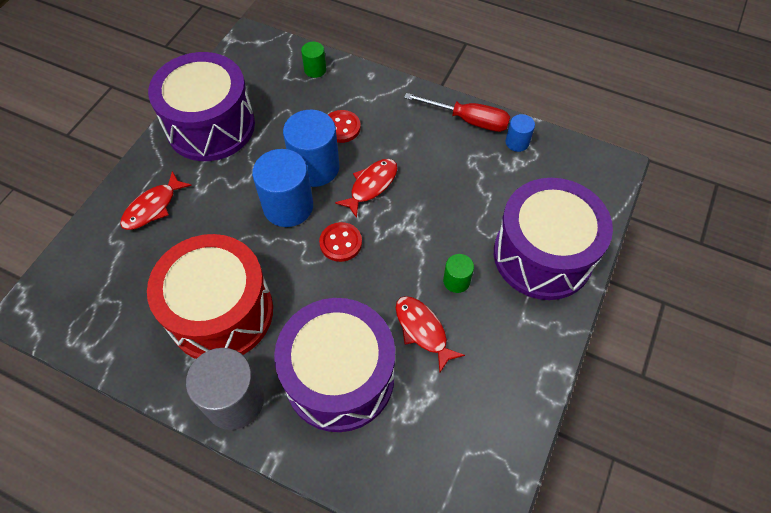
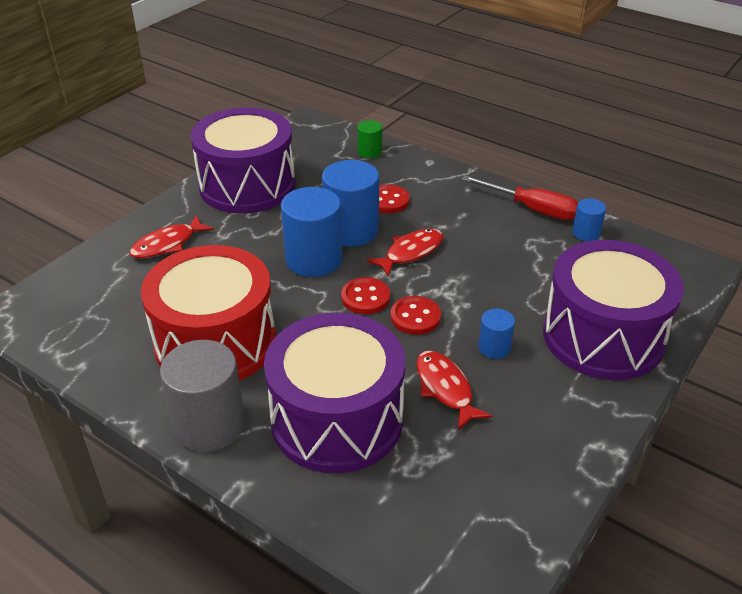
camera: 10 degrees right, 20 degrees down
(386, 258) = (415, 317): none -> red button
(456, 281) = (494, 348): green cylinder -> blue cylinder

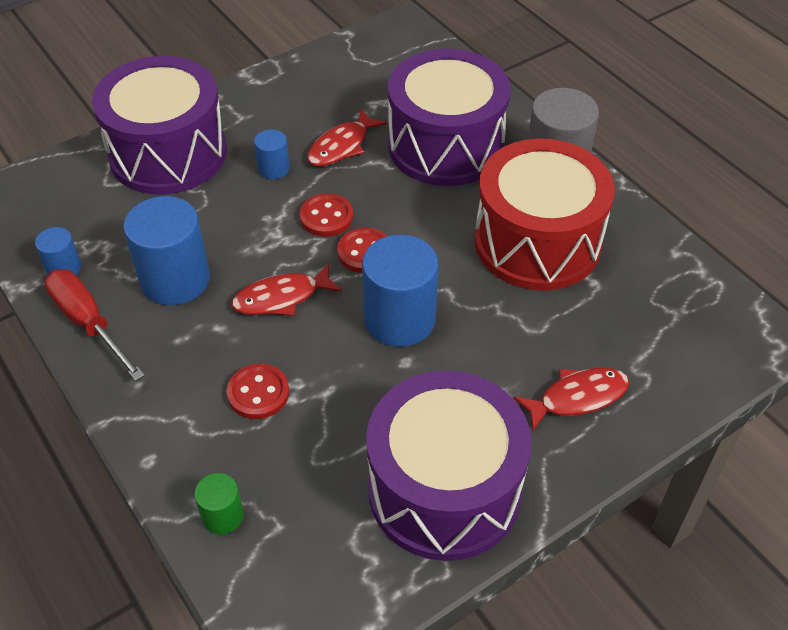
camera: 160 degrees left, 10 degrees up
(351, 230) = (333, 353): blue cylinder -> blue cylinder (175, 279)
(445, 388) = (341, 146): red fish -> red fish turned 45 degrees clockwise

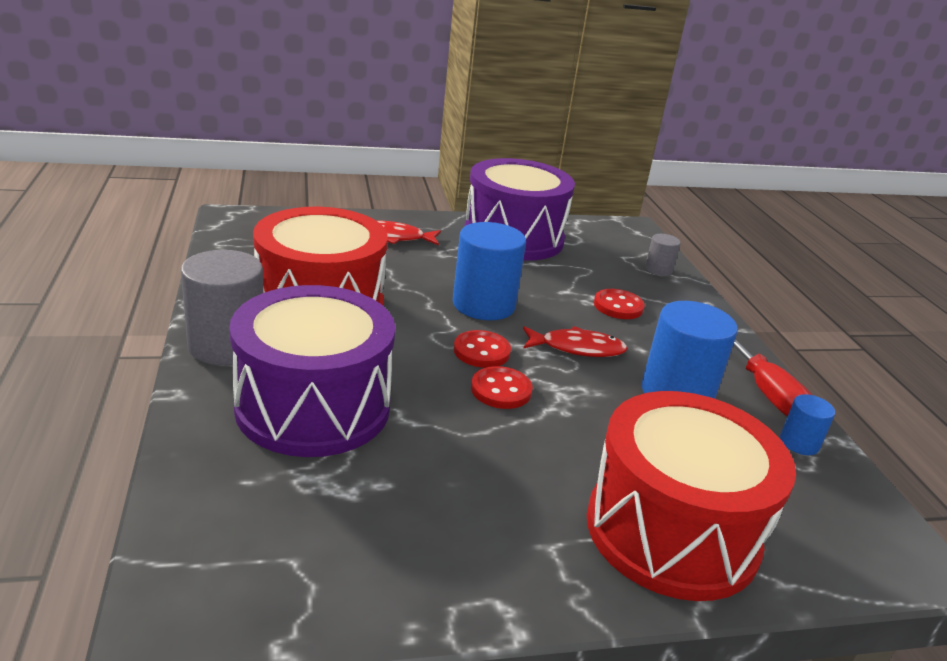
camera: 160 degrees left, 20 degrees down
(168, 153) = (672, 531): purple drum -> red drum
(222, 516) = (658, 270): green cylinder -> grey cylinder
(273, 168) = (535, 458): blue cylinder -> none
(341, 146) = (436, 453): red fish -> none

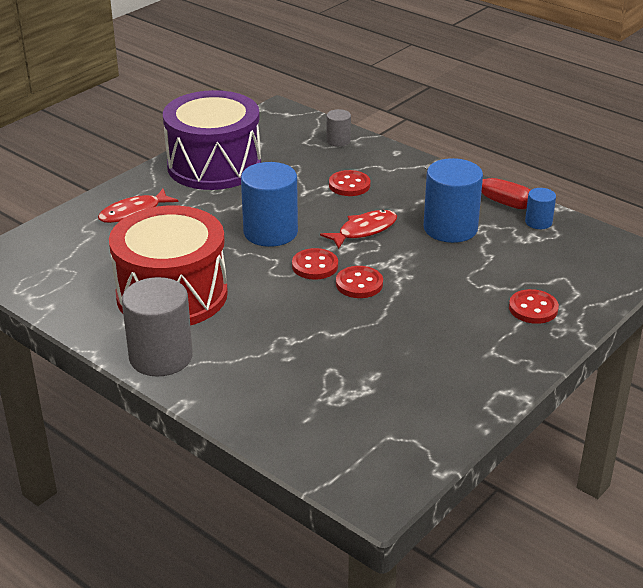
camera: 35 degrees left, 5 degrees up
(313, 407) = (275, 359): purple drum -> none
(672, 531) = (533, 308): red drum -> red button

